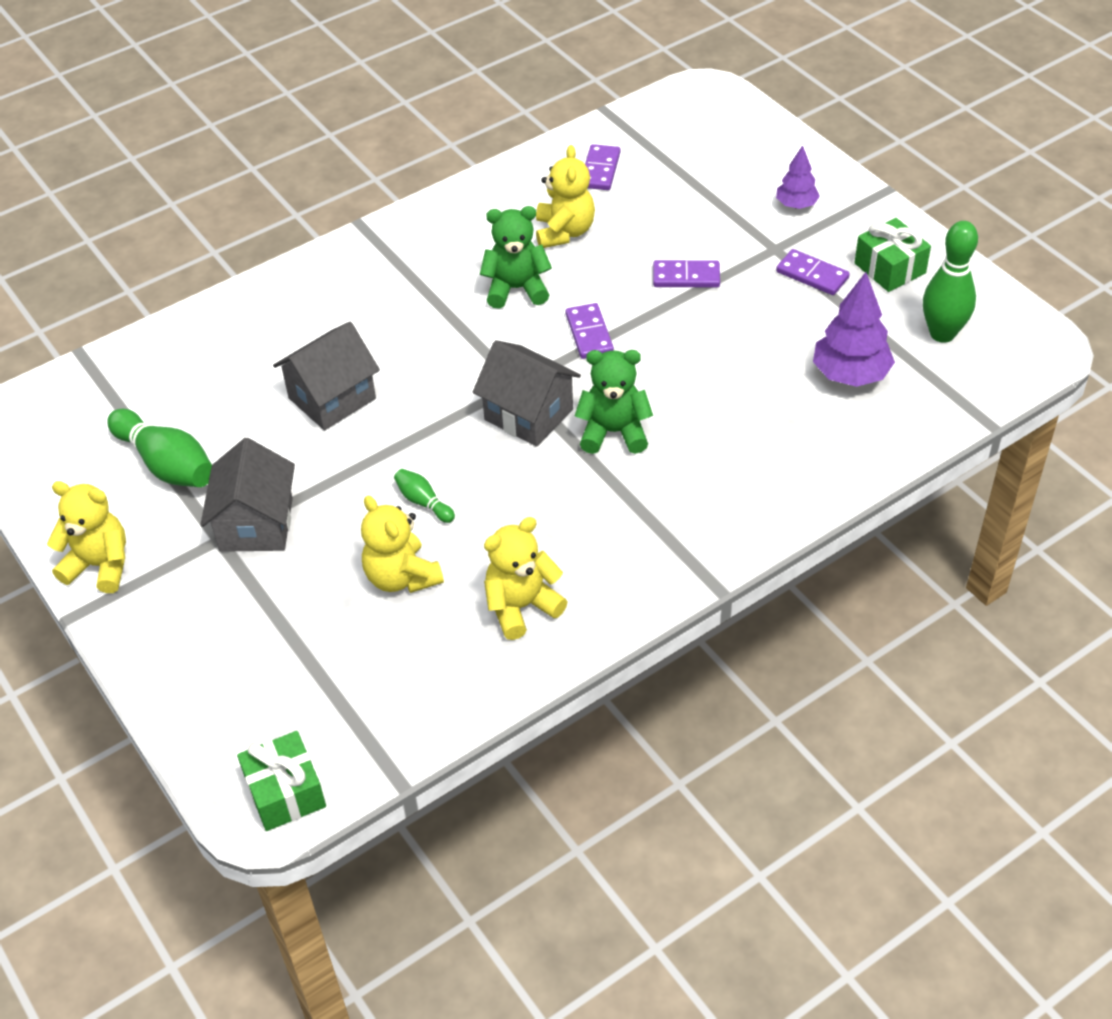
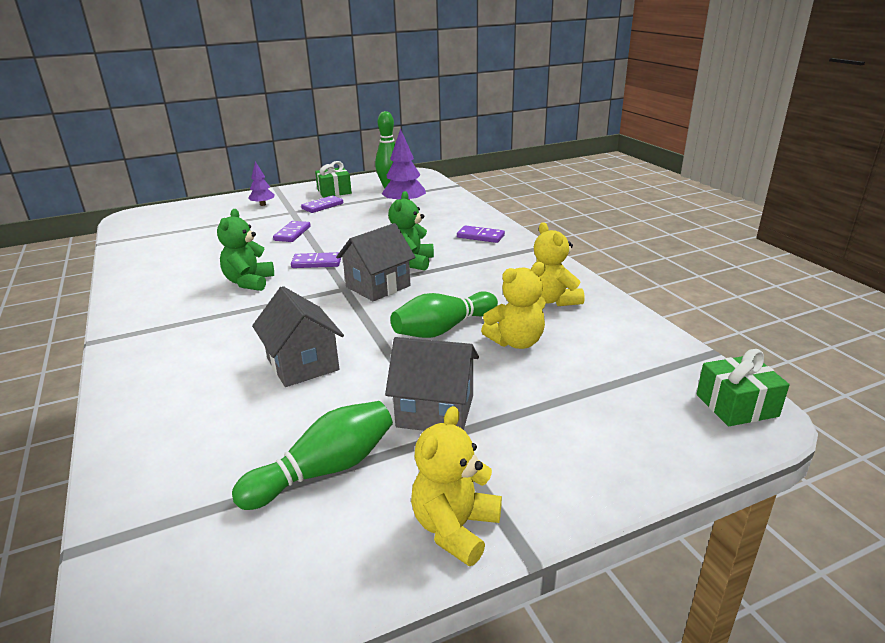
camera: 80 degrees left, 20 degrees down
(423, 502) = (443, 329): green bowling pin -> green bowling pin, size x1.98
(564, 232) = (209, 263): yellow teddy bear -> none
(600, 170) = (162, 248): purple domino -> purple domino (480, 236)

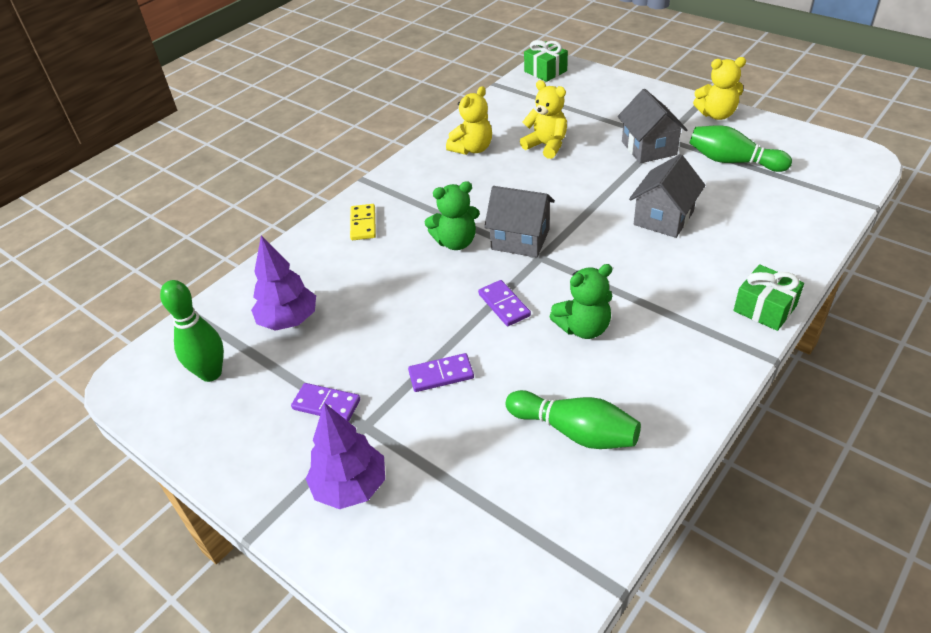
camera: 115 degrees left, 15 degrees up
(262, 204) = (350, 487): purple tree -> purple tree, size x1.68
(334, 191) = (253, 429): green gift -> green gift (764, 308)
(443, 329) = (558, 179): green bowling pin -> green bowling pin (575, 431)
(480, 236) = (363, 224): purple domino -> yellow domino

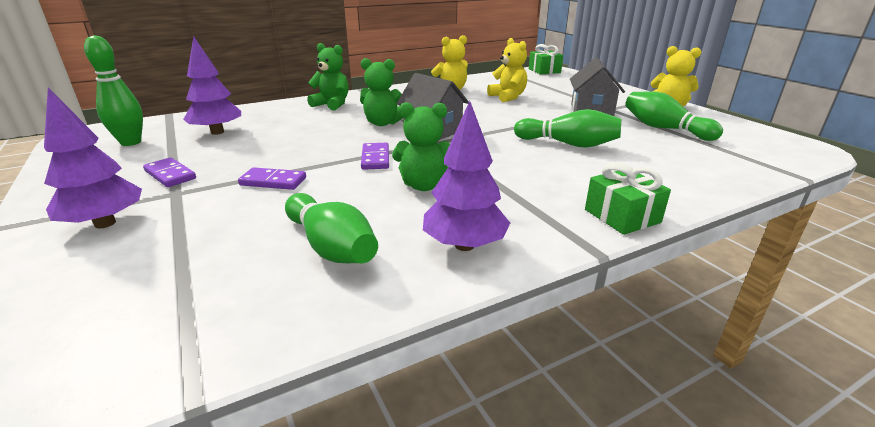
camera: 20 degrees right, 15 degrees down
(363, 224) = (332, 104): yellow domino -> green teddy bear
(663, 218) = (568, 144): grey house -> green bowling pin
(673, 388) = (464, 245): none -> purple tree

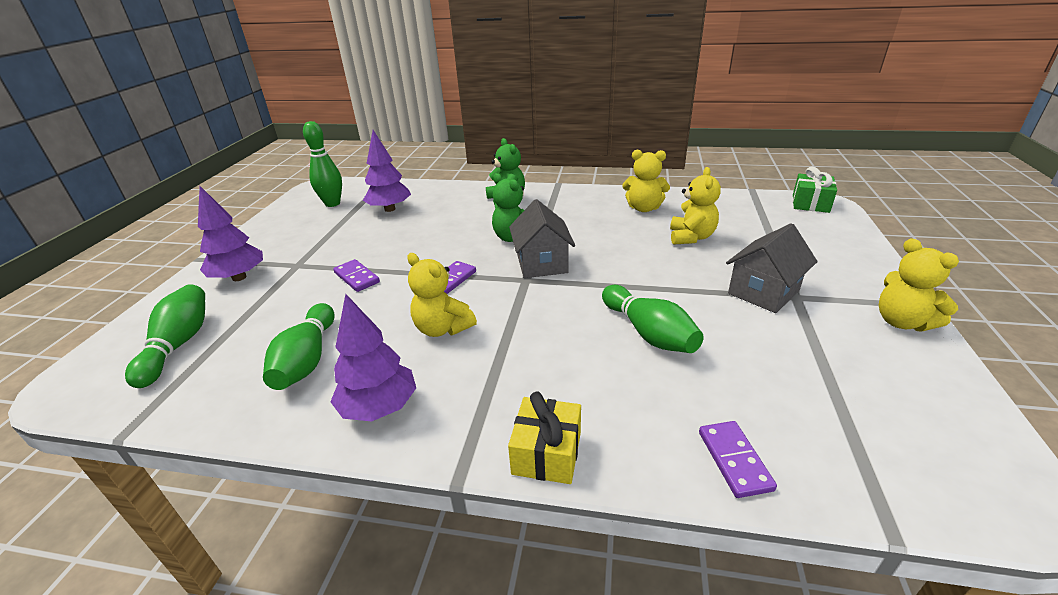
camera: 40 degrees right, 5 degrees up
(170, 175) = (314, 246): purple domino -> purple domino (734, 460)
(424, 185) = (442, 328): green teddy bear -> yellow teddy bear
(622, 216) = (547, 453): green gift -> yellow gift
(664, 129) = (818, 358): green bowling pin -> green bowling pin (178, 345)

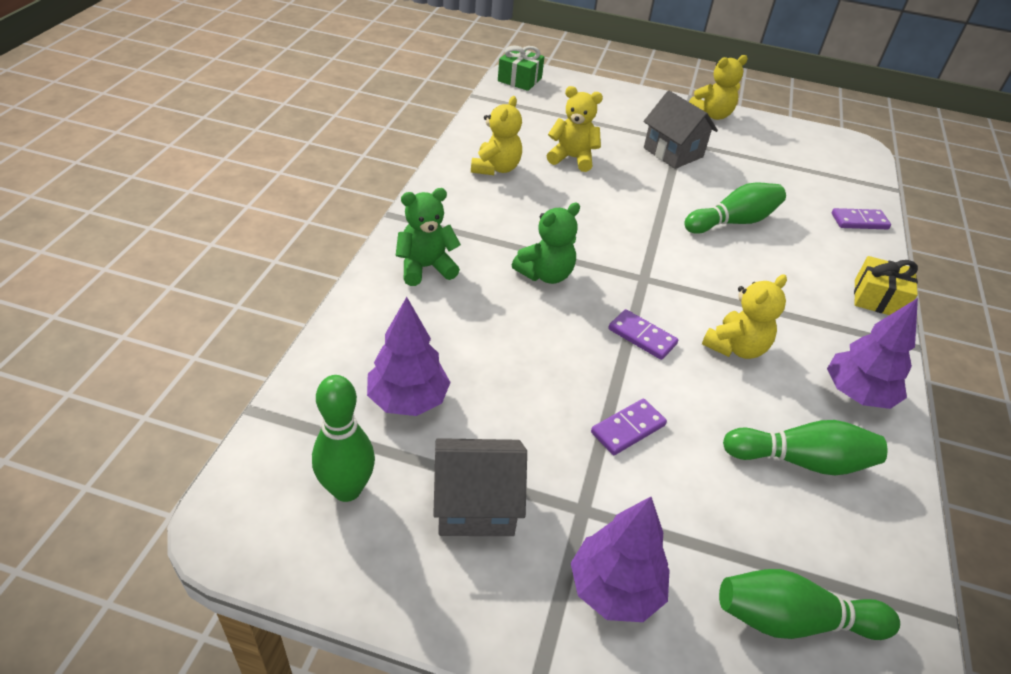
camera: 90 degrees left, 10 degrees up
(542, 263) = (611, 262): grey house -> grey house (476, 505)

